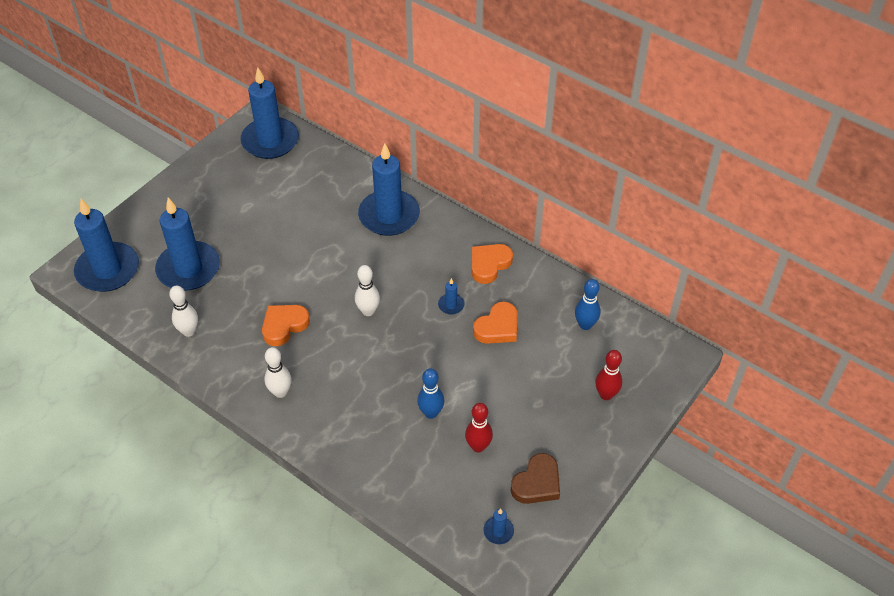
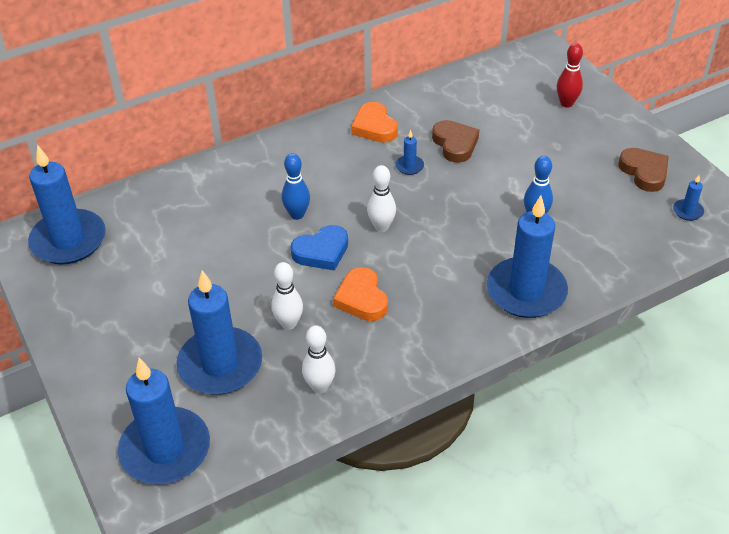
camera: 65 degrees left, 5 degrees down
(280, 392) = (453, 324): white bowling pin -> white bowling pin (289, 323)
(323, 284) = (321, 252): none -> blue heart
(389, 215) = (260, 176): blue candle -> blue candle (526, 291)
(478, 446) = (589, 197): red bowling pin -> none
(497, 327) = (455, 144): orange heart -> brown heart
(585, 325) = (483, 91): blue bowling pin -> blue bowling pin (297, 214)

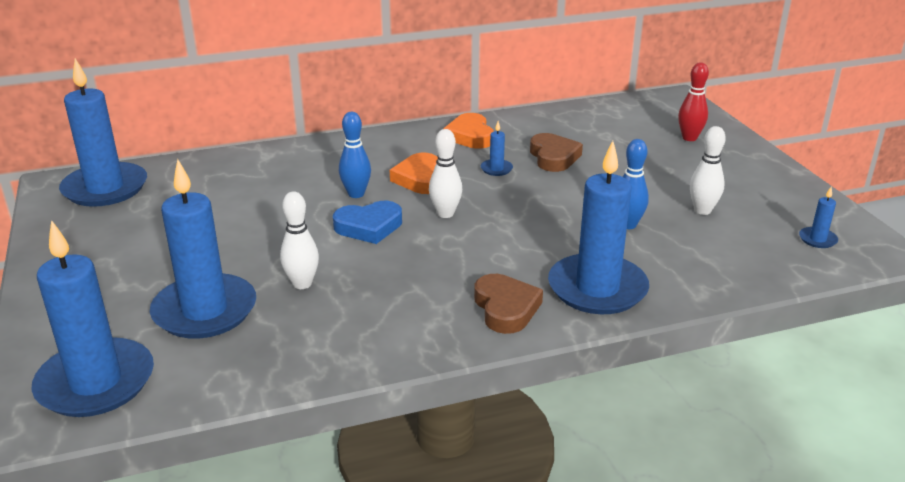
camera: 10 degrees right, 15 degrees down
(320, 386) = (310, 346): white bowling pin -> white bowling pin (702, 210)
(362, 298) = (397, 272): orange heart -> orange heart (420, 179)
(644, 172) = (769, 201): brown heart -> brown heart (506, 308)

